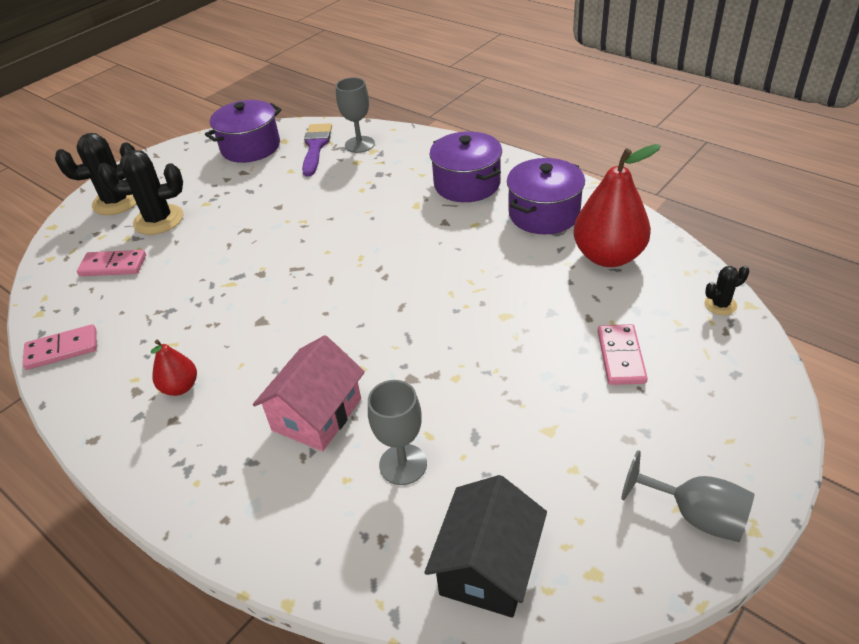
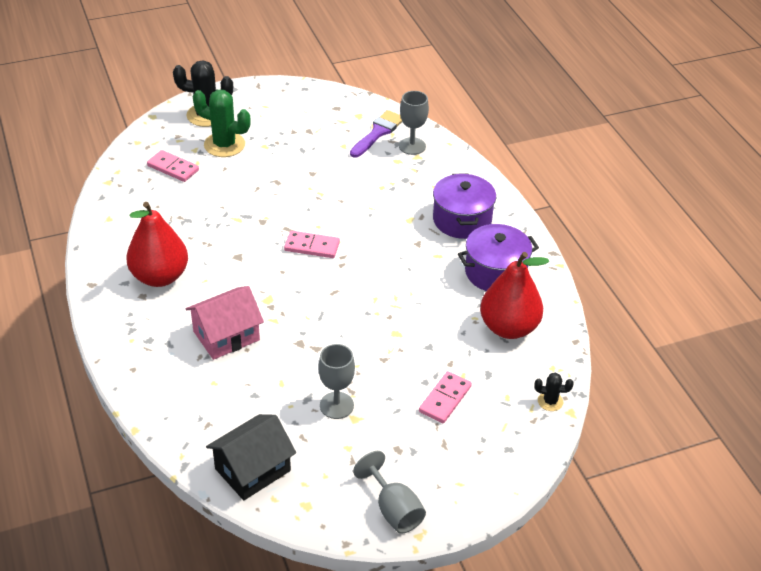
camera: 25 degrees right, 0 degrees up
(62, 349) = (107, 215): pink domino -> pink domino (312, 246)
(158, 220) = (224, 145): black cactus -> green cactus
(180, 387) = (160, 277): red pear -> red pear, size x1.95
(250, 147) = (330, 110): purple pot -> none
(403, 464) = (252, 391): grey goblet -> grey goblet (336, 405)

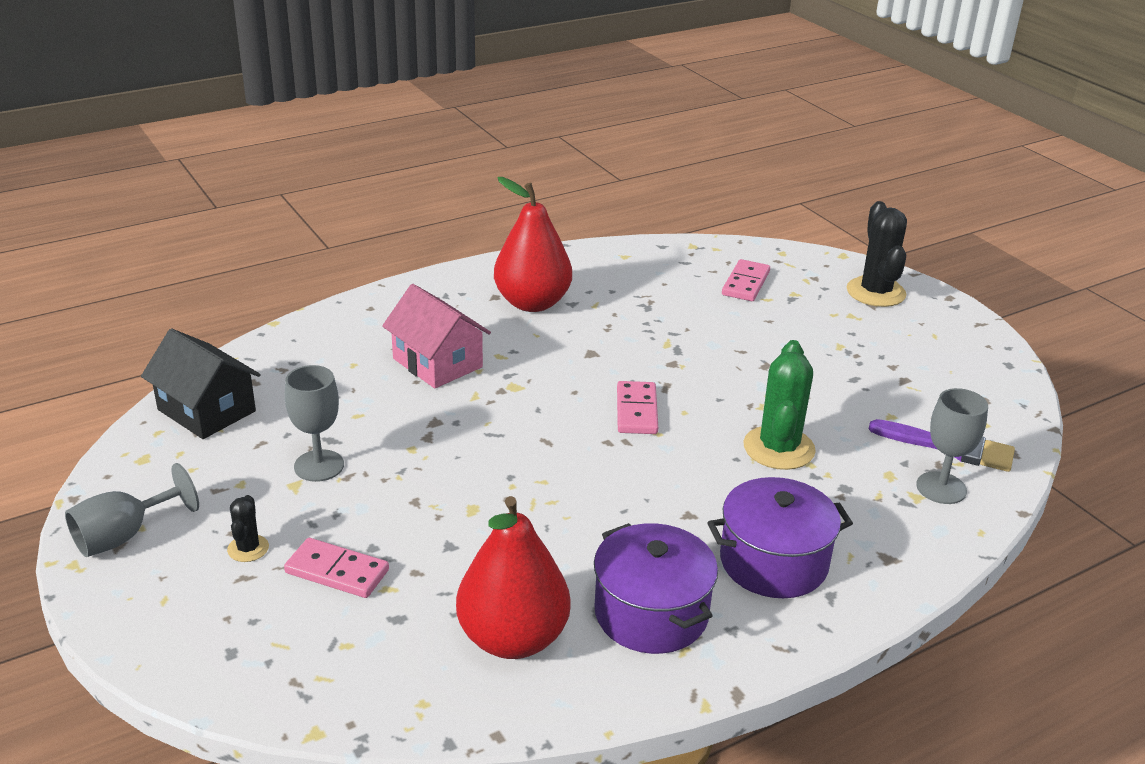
camera: 80 degrees right, 10 degrees down
(224, 145) = (820, 314): green cactus -> green cactus (778, 448)
(550, 401) = (339, 702): black cactus -> black cactus (248, 548)

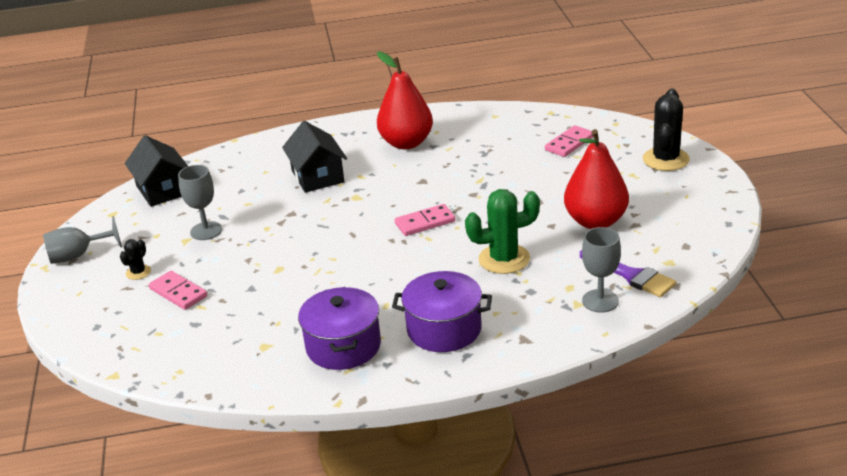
camera: 25 degrees right, 0 degrees up
(437, 363) = (317, 176): pink house -> black house
(513, 638) = (252, 346): red pear -> red pear (595, 221)
(636, 411) = (425, 222): pink domino -> pink domino turned 45 degrees clockwise
(778, 448) = (504, 259): green cactus -> green cactus turned 45 degrees clockwise

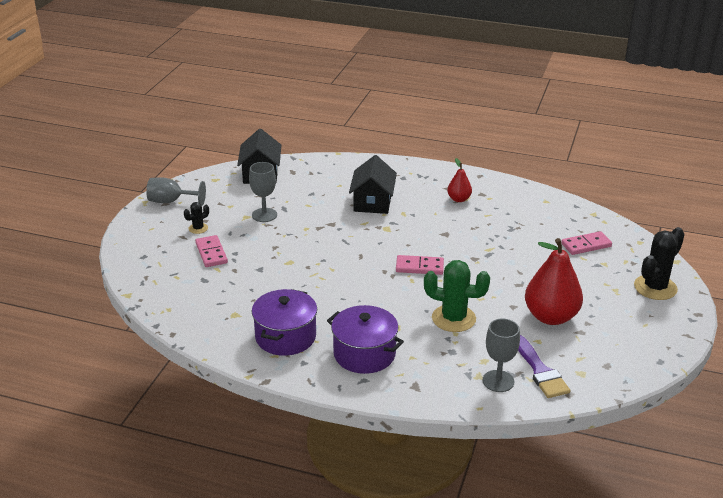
camera: 25 degrees right, 0 degrees up
(406, 143) = (459, 199): red pear -> red pear, size x0.51

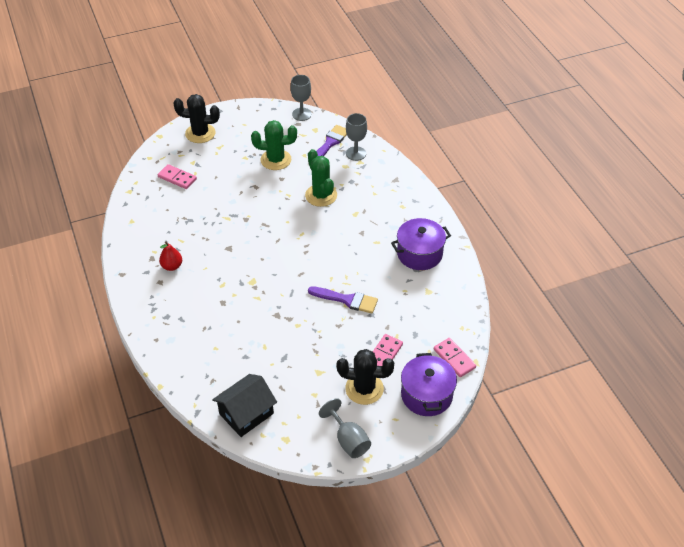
camera: 130 degrees left, 15 degrees up
(198, 228) = (364, 389): black cactus -> black cactus, size x2.00
(264, 215) = (305, 362): grey goblet -> grey goblet (301, 114)
(294, 264) = (347, 300): none -> purple brush
(364, 354) = (394, 212): purple pot -> purple pot (426, 395)
(373, 202) = (223, 311): black house -> none
(419, 267) = (283, 238): pink domino -> pink domino (454, 358)
(550, 317) = (276, 160): red pear -> green cactus

